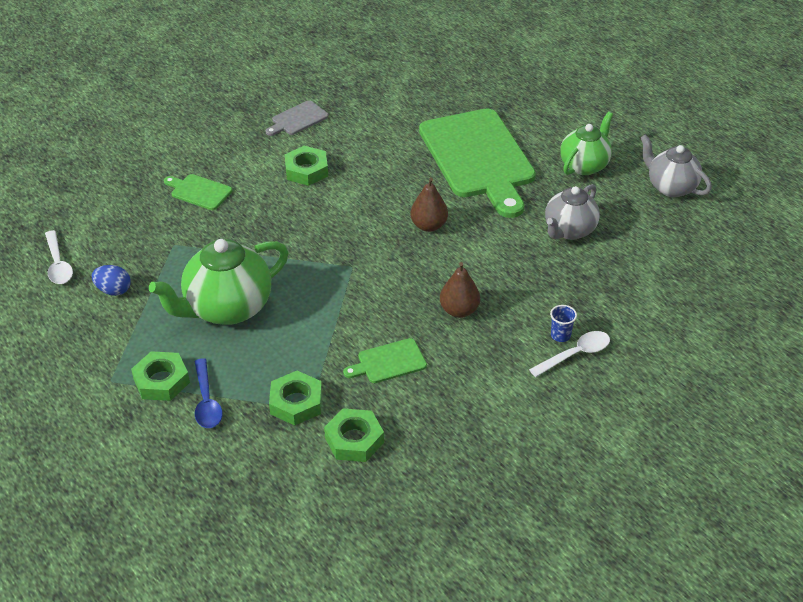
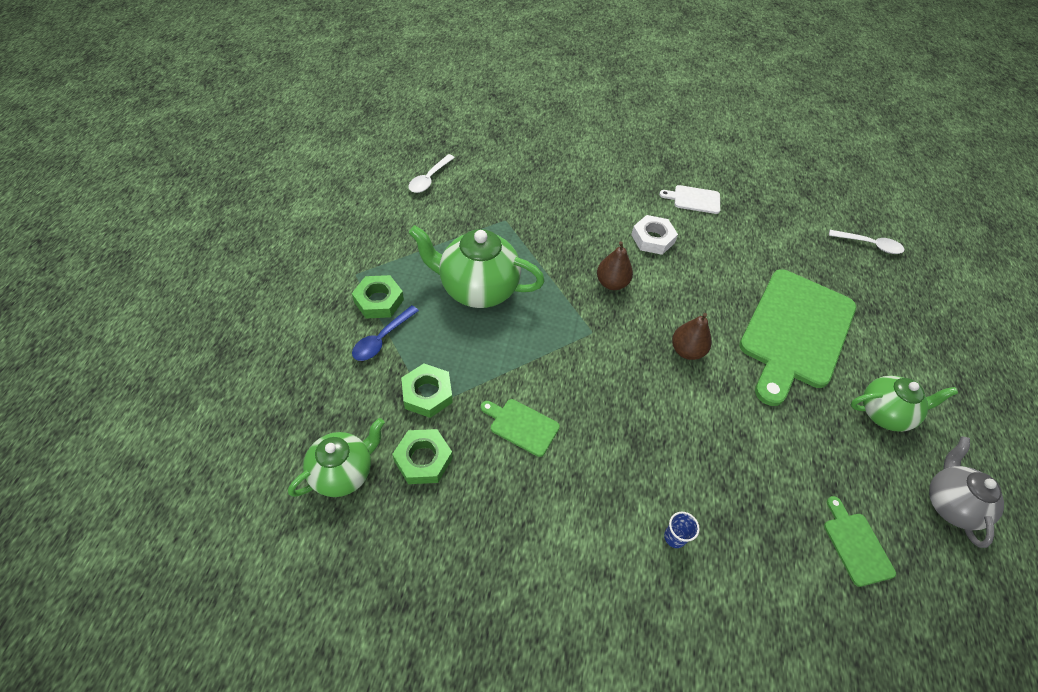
camera: 45 degrees right, 10 degrees up
(113, 290) = (434, 220): blue egg -> none
(199, 192) = (565, 198): green cutting board -> green cutting board (856, 545)
(298, 119) = (694, 199): grey cutting board -> white cutting board
(306, 170) = (652, 239): green nut -> white nut
(312, 498) = (343, 472): none -> green teapot
(459, 310) = (622, 436): brown pear -> brown pear (611, 283)
(569, 230) = (798, 456): grey teapot -> none
(575, 354) = (665, 566): white spoon -> white spoon (869, 245)

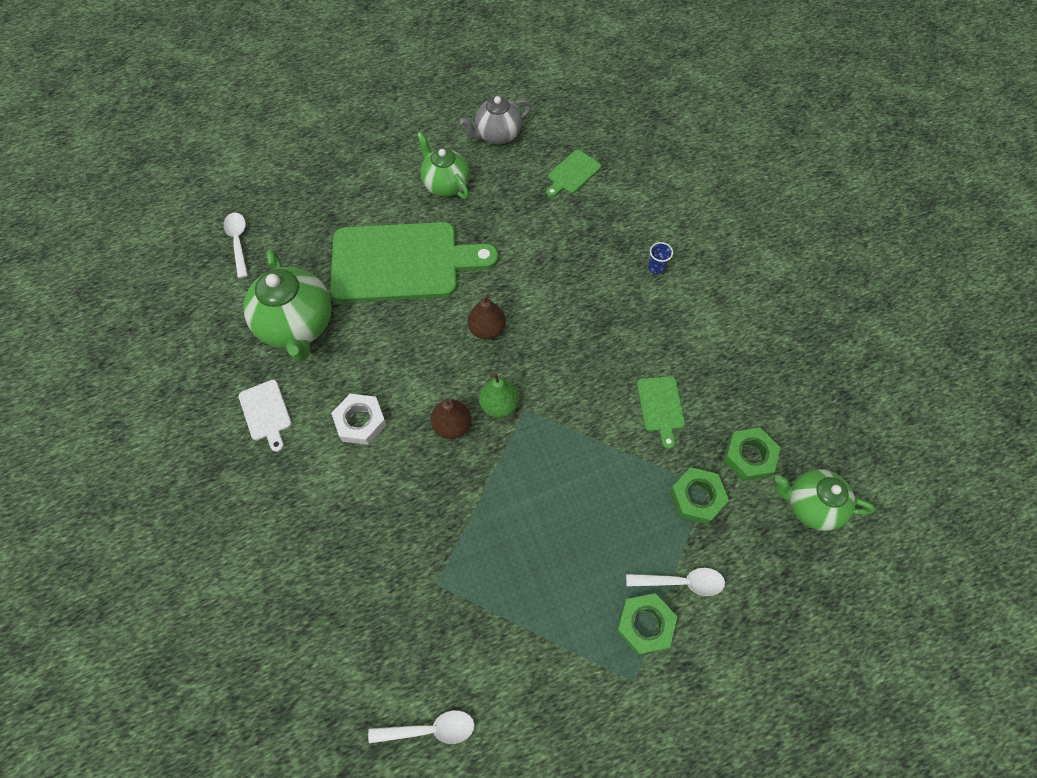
camera: 120 degrees left, 10 degrees up
(382, 339) = (681, 582): blue spoon -> white spoon
(477, 289) = (555, 541): green teapot -> green teapot (298, 326)
(608, 319) = (499, 405): none -> green pear

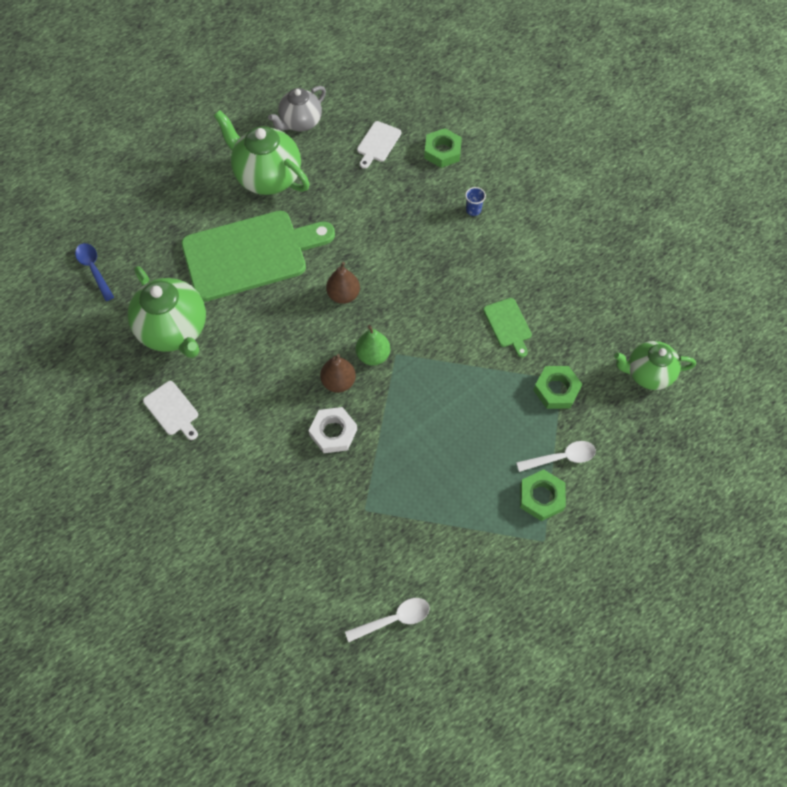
camera: 15 degrees left, 0 degrees up
(238, 242) = (94, 269): white spoon -> blue spoon
(360, 421) = (258, 397): white nut -> white nut (333, 432)
(445, 184) = (267, 177): green teapot -> green teapot, size x1.53
(572, 173) = (378, 143): green cutting board -> white cutting board
(749, 456) = (589, 347): green nut -> green nut (442, 151)

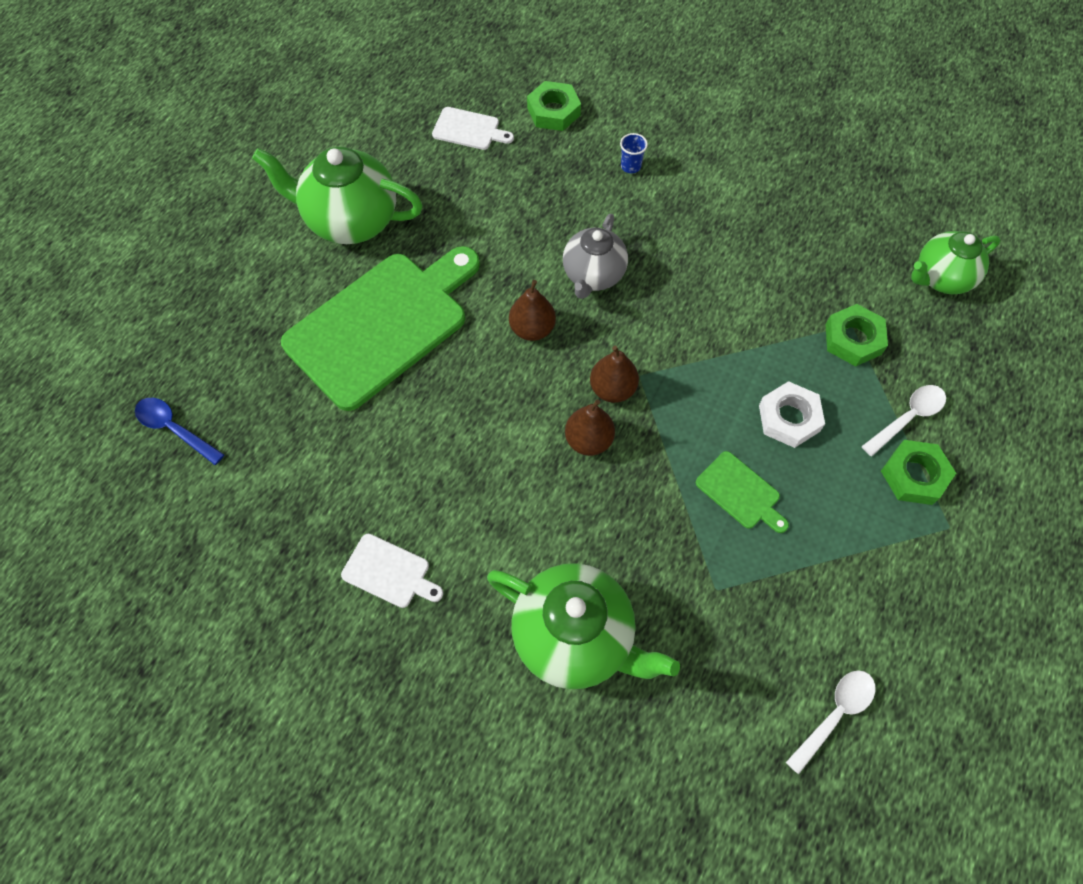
camera: 25 degrees left, 0 degrees up
(175, 330) = (334, 464): green teapot -> green teapot (575, 637)
(300, 123) = (356, 139): grey teapot -> grey teapot (593, 275)
(333, 432) = (619, 507): white nut -> white nut (789, 418)
(373, 355) = (612, 389): green pear -> brown pear
(378, 143) = (469, 129): white cutting board -> white cutting board turned 75 degrees counterclockwise
(508, 325) = (752, 285): green cutting board -> green cutting board (740, 492)

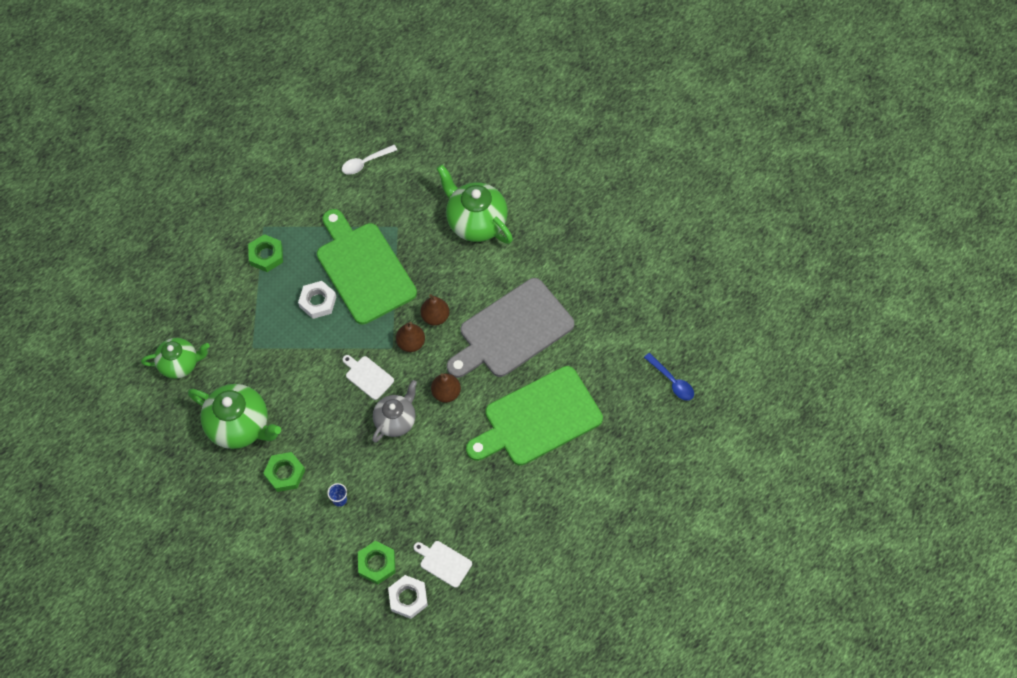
camera: 165 degrees left, 0 degrees up
(350, 220) = (544, 503): green teapot -> green teapot (240, 426)
(389, 572) = (562, 274): white cutting board -> white cutting board (368, 376)
(454, 448) = (512, 331): none -> grey cutting board
(502, 87) = (408, 598): none -> white nut
(740, 492) = (363, 269): green cutting board -> green cutting board, size x2.38
(853, 339) = (256, 338): green nut -> green nut (285, 473)
(907, 418) = (252, 286): white spoon -> none

